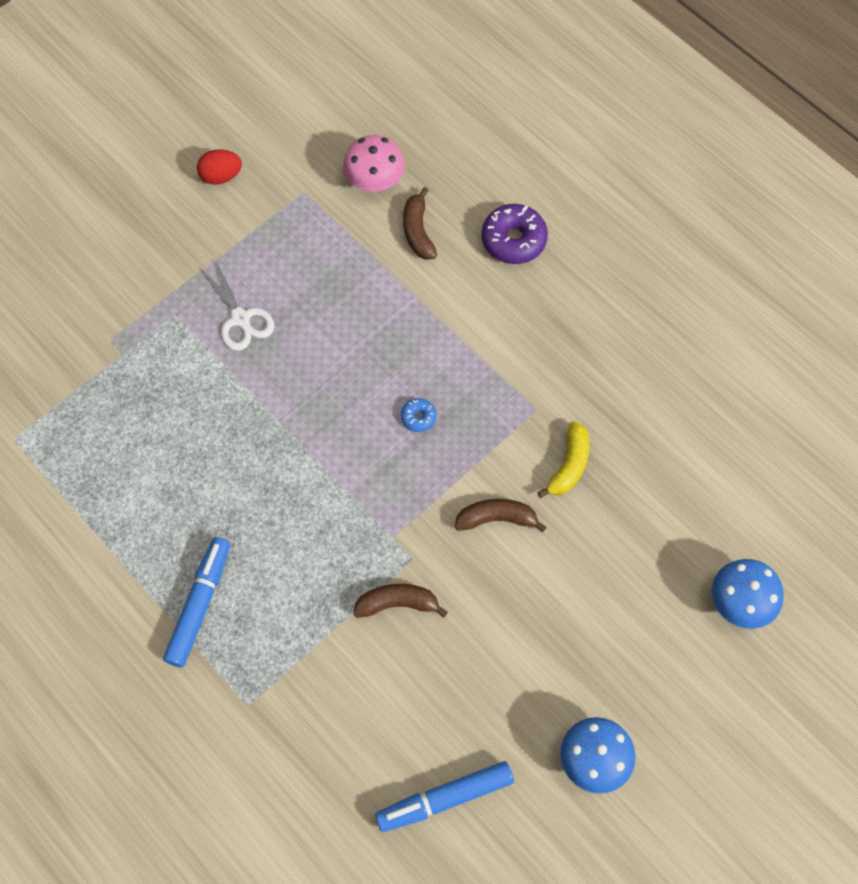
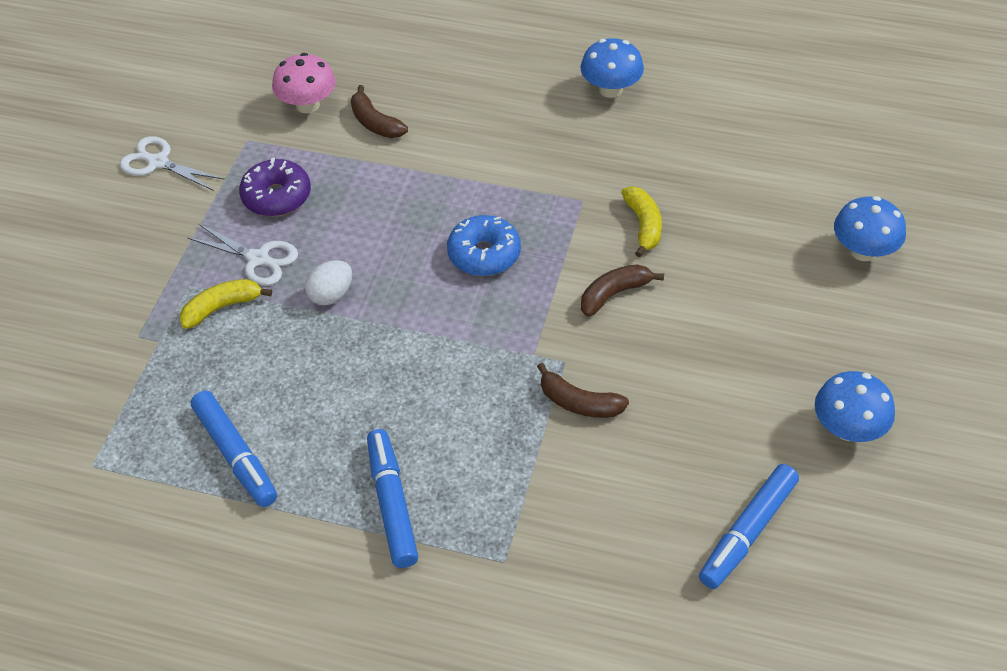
camera: 30 degrees left, 15 degrees down
(116, 492) = (235, 455): none -> blue marker
(186, 350) = (222, 307): none -> yellow banana
(221, 176) = (157, 162): red egg -> white scissors
(274, 386) = (331, 295): none -> white egg
(397, 603) = (579, 403): brown banana -> brown banana turned 120 degrees counterclockwise
(418, 417) = (484, 254): blue donut -> blue donut, size x1.95
(513, 240) = (464, 92): purple donut -> purple donut (277, 196)
(643, 306) = (610, 89): none -> blue mushroom

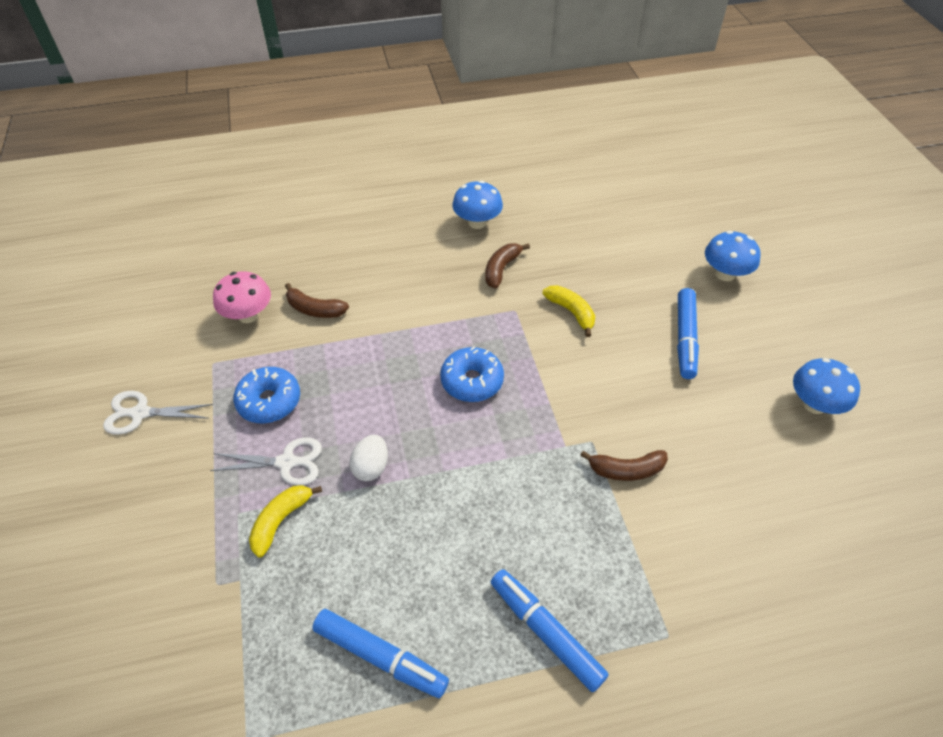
camera: 30 degrees left, 0 degrees up
(277, 196) = (269, 401): purple donut -> blue donut
(614, 294) = (588, 372): brown banana -> brown banana (501, 269)
(747, 532) = (815, 516): blue marker -> blue marker (685, 338)

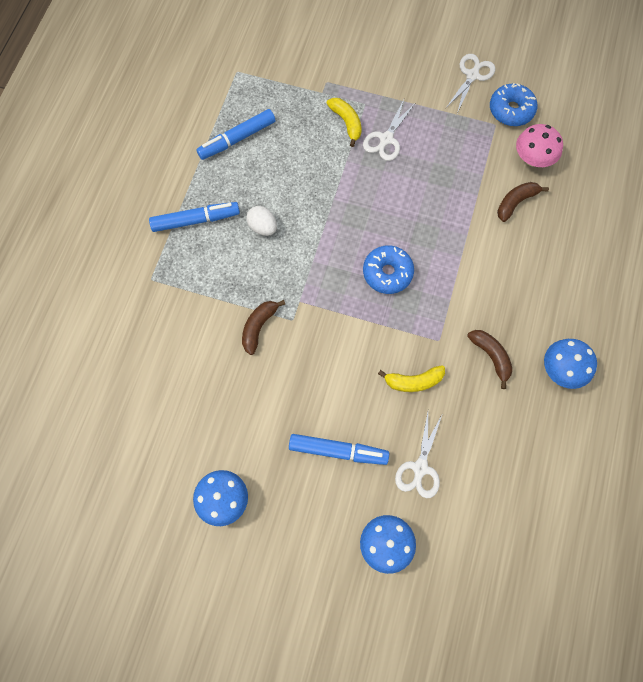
camera: 120 degrees right, 20 degrees up
(269, 401) = (441, 145): blue donut -> blue donut (511, 110)
(371, 467) = (354, 182): white egg -> white egg (263, 227)
(644, 277) = (420, 468): none -> white scissors
(685, 338) = (338, 451): blue marker -> blue marker turned 150 degrees clockwise

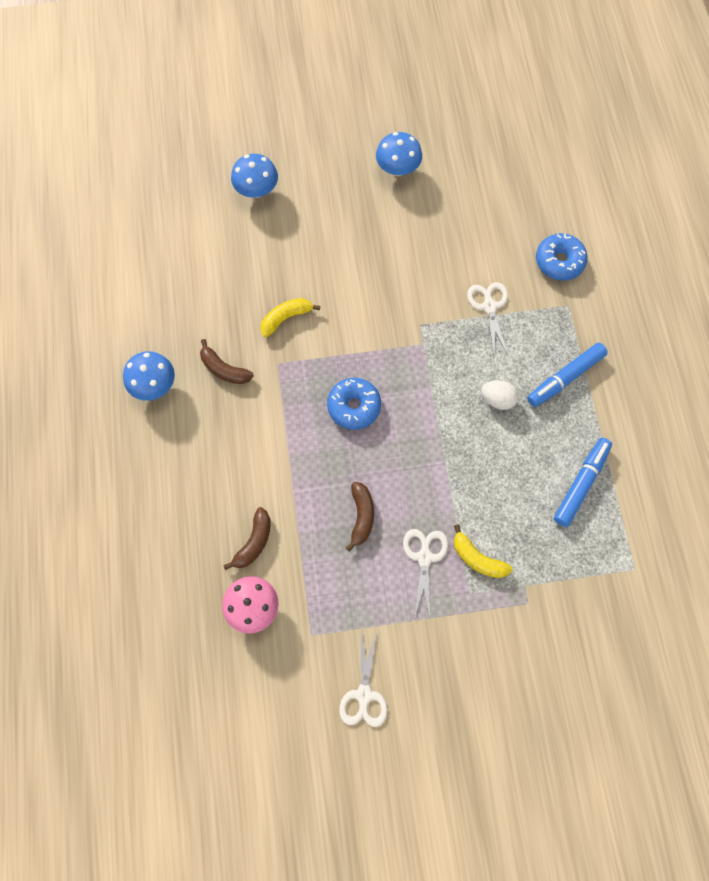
camera: 155 degrees right, 0 degrees up
(258, 327) = (446, 306): brown banana -> brown banana (361, 516)
(338, 451) = (325, 238): blue marker -> none
(420, 468) = (251, 253): white scissors -> white scissors (489, 306)
(511, 110) = (300, 664): blue donut -> blue donut (559, 261)

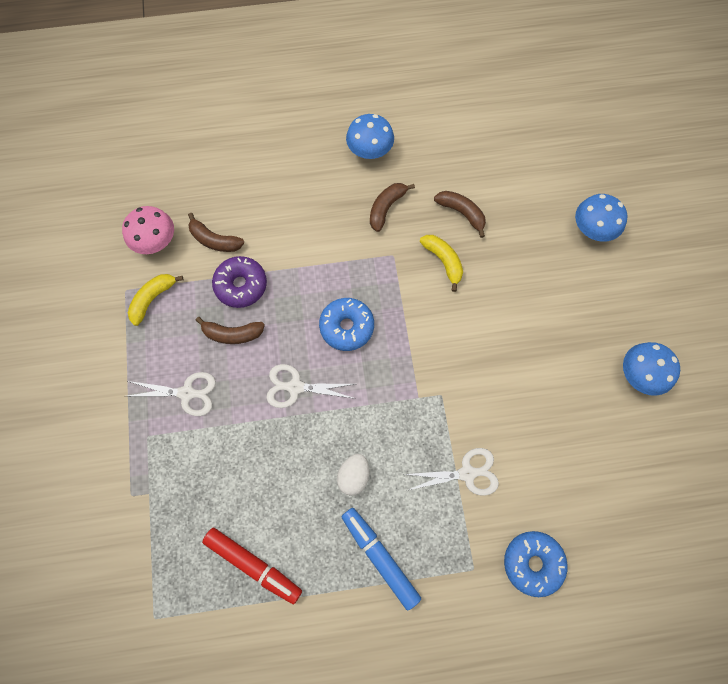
camera: 90 degrees right, 0 degrees up
(233, 300) = (461, 213): none -> brown banana
(308, 511) = (241, 285): none -> purple donut
(364, 695) = (66, 336): white scissors -> white scissors (295, 387)
(477, 558) = (181, 446): yellow banana -> yellow banana (152, 299)
(581, 484) = (253, 565): blue marker -> red marker

